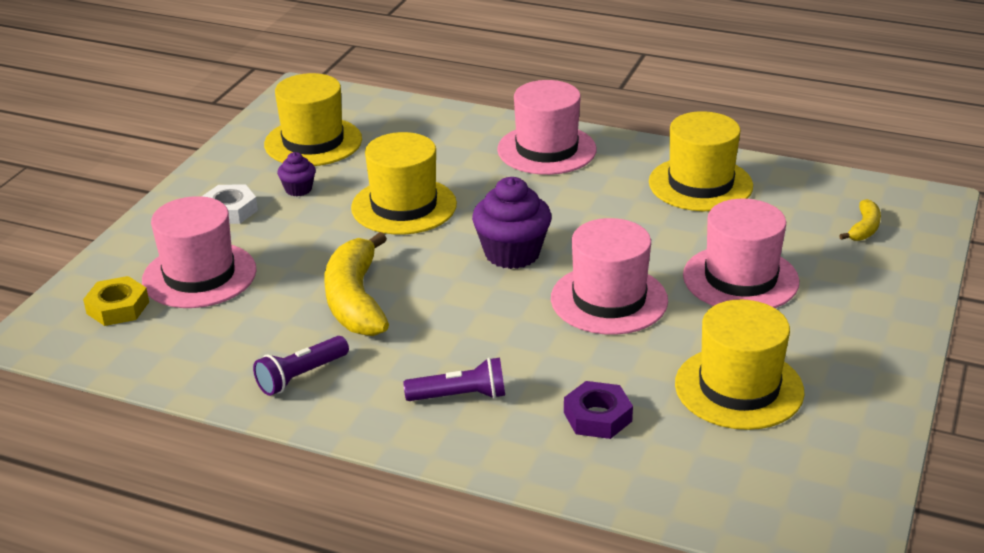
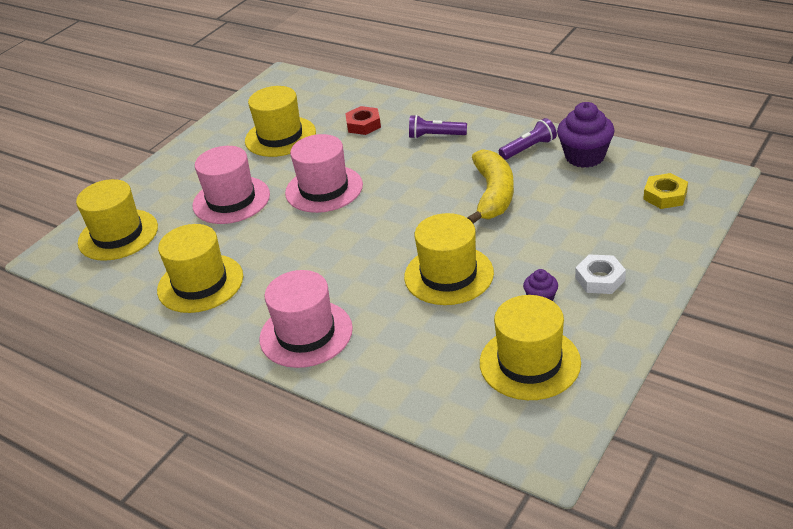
camera: 165 degrees left, 5 degrees up
(199, 275) = (611, 218): pink hat -> none
(512, 253) = (375, 226): purple cupcake -> purple cupcake (585, 156)
(597, 417) = (363, 125): purple nut -> red nut
(864, 228) = (118, 235): yellow banana -> yellow hat

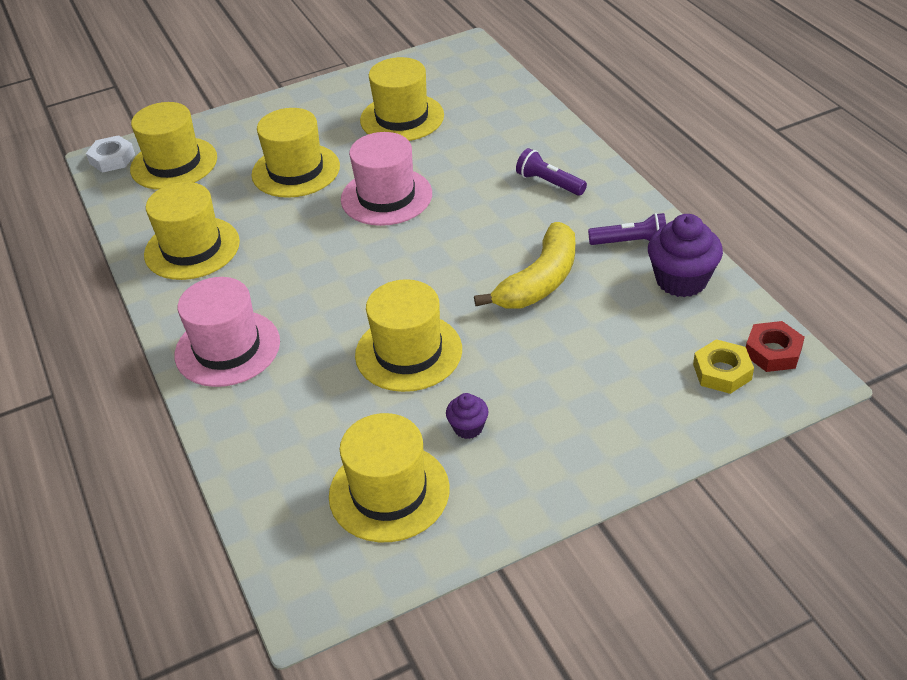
camera: 30 degrees right, 5 degrees up
(231, 200) = (296, 170): pink hat -> yellow hat
(363, 125) = (491, 138): red nut -> red nut (773, 352)
(600, 279) = (550, 436): white nut -> white nut (112, 159)

